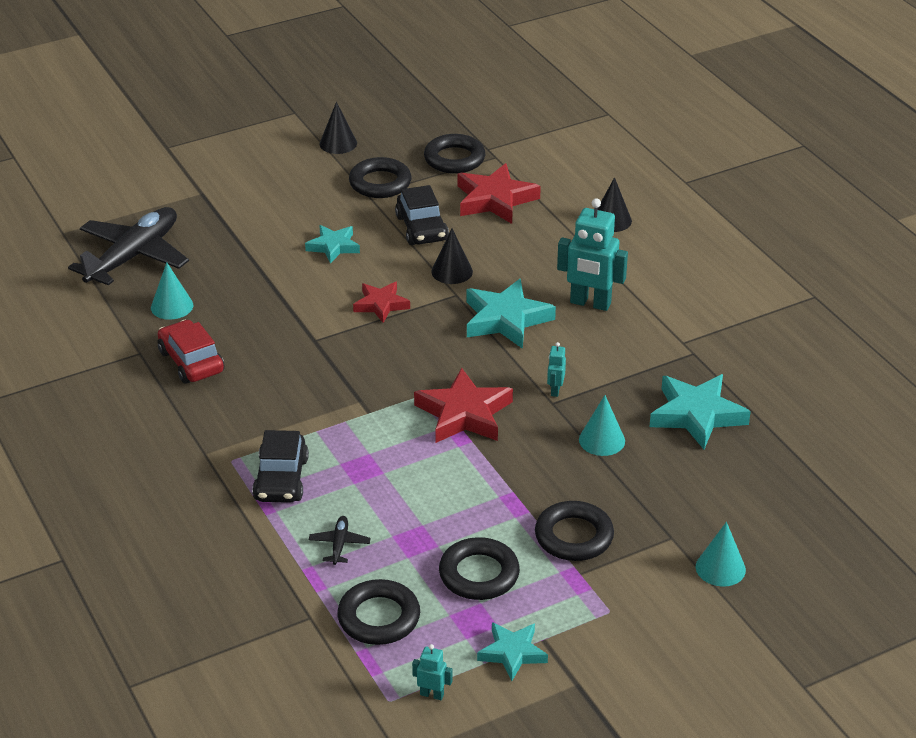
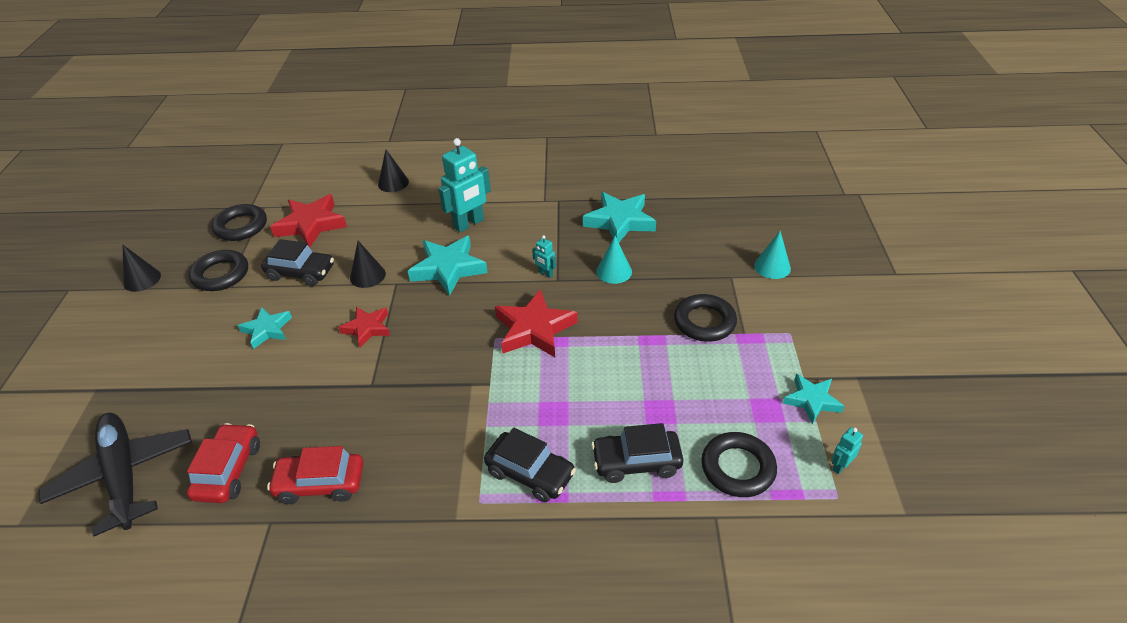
camera: 60 degrees left, 5 degrees up
(172, 306) = (228, 470): turquoise cone -> red car
(339, 544) = (636, 462): black plane -> black car
(479, 574) = (718, 387): black ring -> none

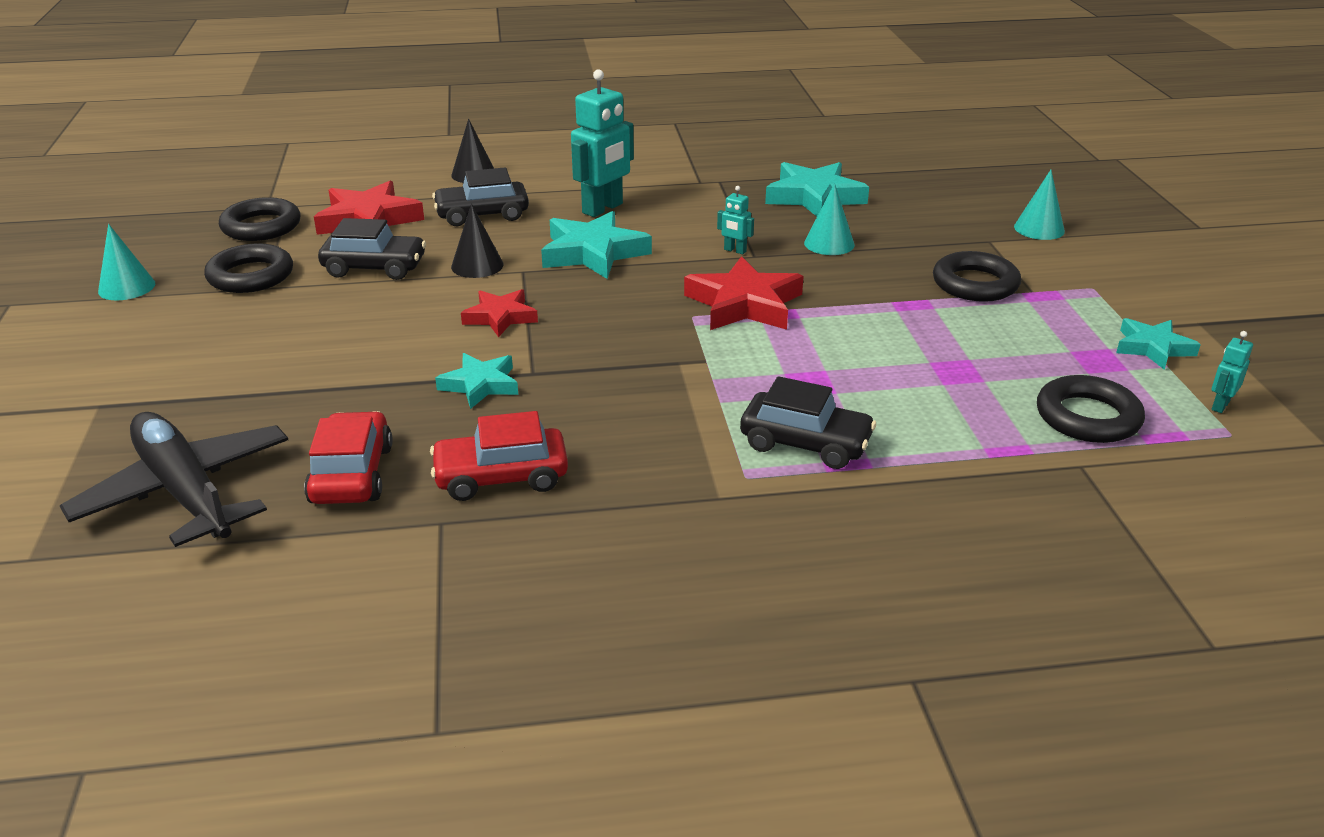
camera: 10 degrees left, 10 degrees down
(142, 279) = (126, 287): black cone -> turquoise cone
(267, 330) = (348, 327): turquoise star -> turquoise star (480, 385)
(636, 462) = (948, 421): black car -> black car (482, 214)

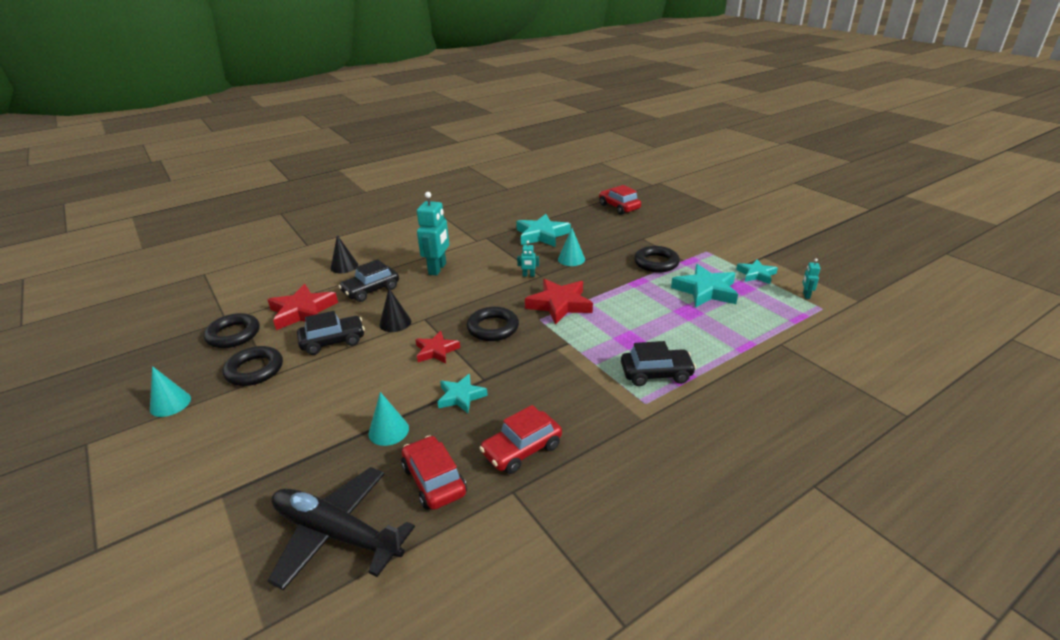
camera: 25 degrees left, 0 degrees up
(593, 253) = (455, 297): turquoise star -> turquoise star (705, 291)
(996, 182) = (619, 207): none -> red car
(1039, 229) = (658, 226): turquoise cone -> turquoise cone (388, 431)
(1087, 417) = (762, 318): black ring -> black ring (493, 328)

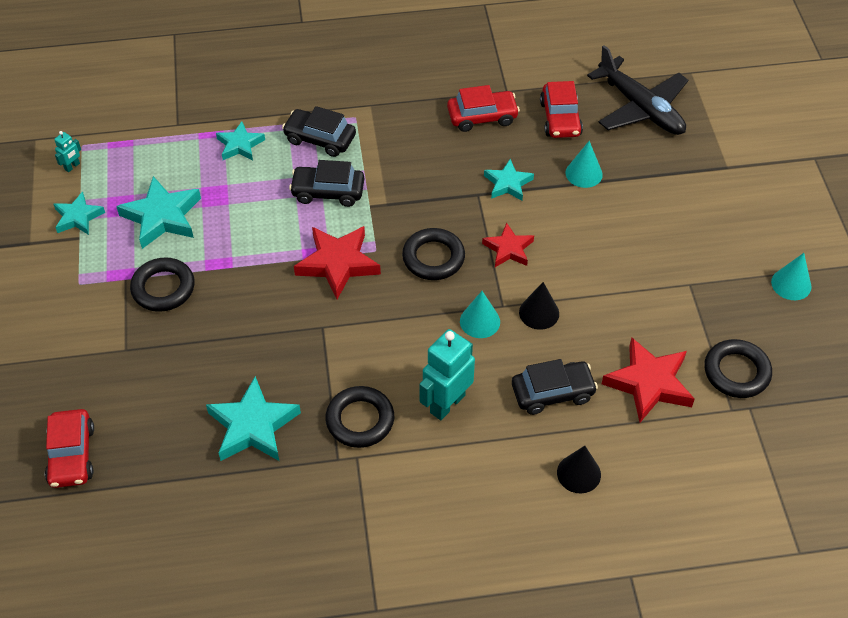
camera: 155 degrees left, 20 degrees up
(254, 370) = (707, 299): black ring -> black ring (360, 420)
(333, 341) = (617, 310): black car -> black car (328, 192)
(528, 275) = (337, 334): turquoise robot -> none
(571, 259) = (258, 344): turquoise cone -> turquoise cone (480, 321)
(713, 347) = (240, 145): none -> turquoise star

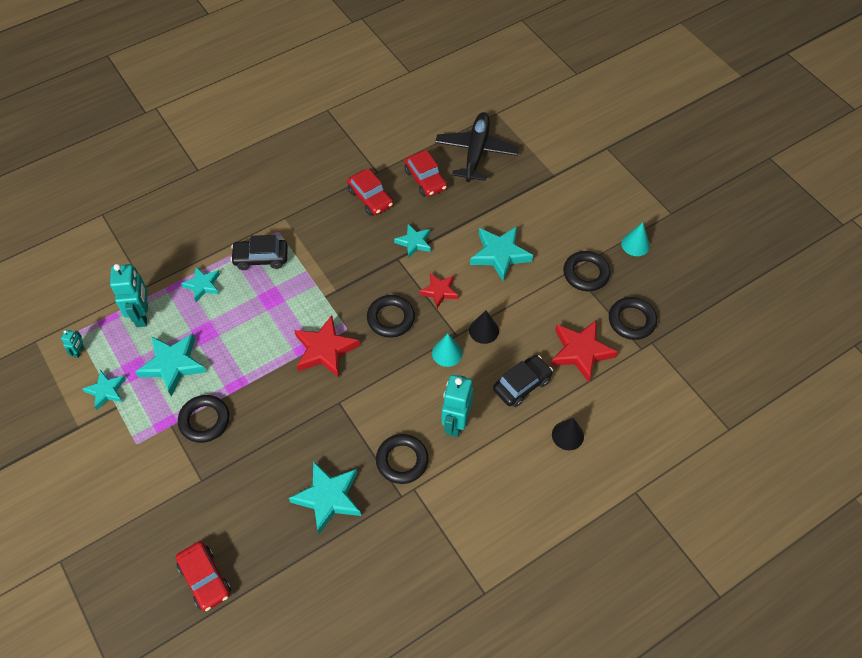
camera: 25 degrees left, 5 degrees up
(158, 153) = (142, 315): none -> turquoise robot
(328, 192) = (288, 297): black car -> none
(482, 117) = (370, 198): red car -> red car turned 90 degrees clockwise
(584, 173) = (462, 215): turquoise cone -> none
(606, 234) = (500, 254): none -> turquoise star
(640, 108) = (476, 152): black plane -> black plane turned 105 degrees counterclockwise
(705, 295) = (586, 273): none -> black ring

